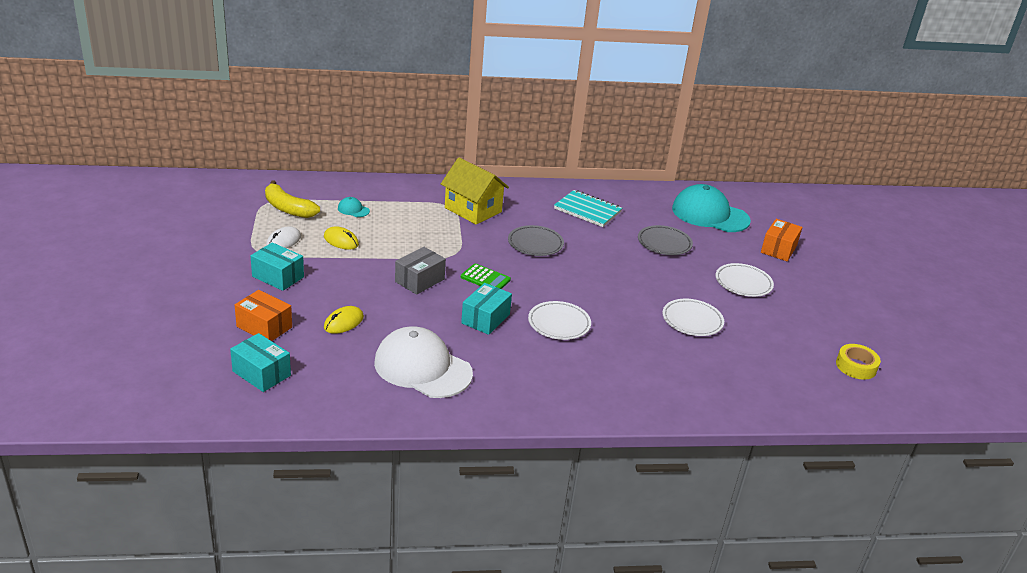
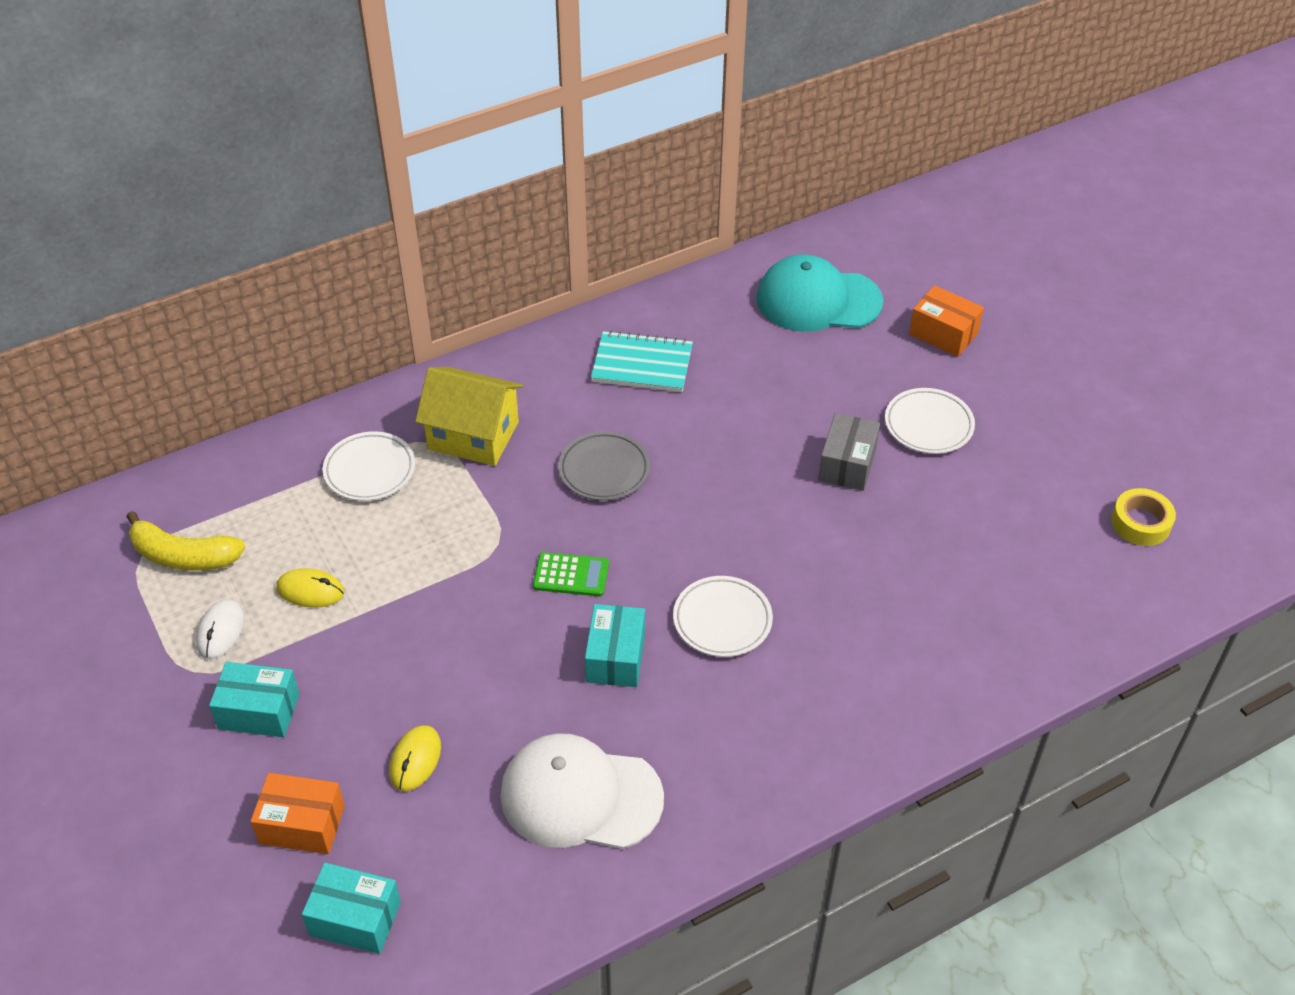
camera: 20 degrees left, 15 degrees up
(353, 210) = (289, 514): turquoise cap -> none
(419, 280) = (477, 622): grey box -> grey box (847, 464)
(664, 243) = (784, 389): grey plate -> none
(692, 321) = (896, 531): white plate -> white plate (370, 470)
(778, 249) = (943, 333): orange box -> orange box turned 60 degrees counterclockwise

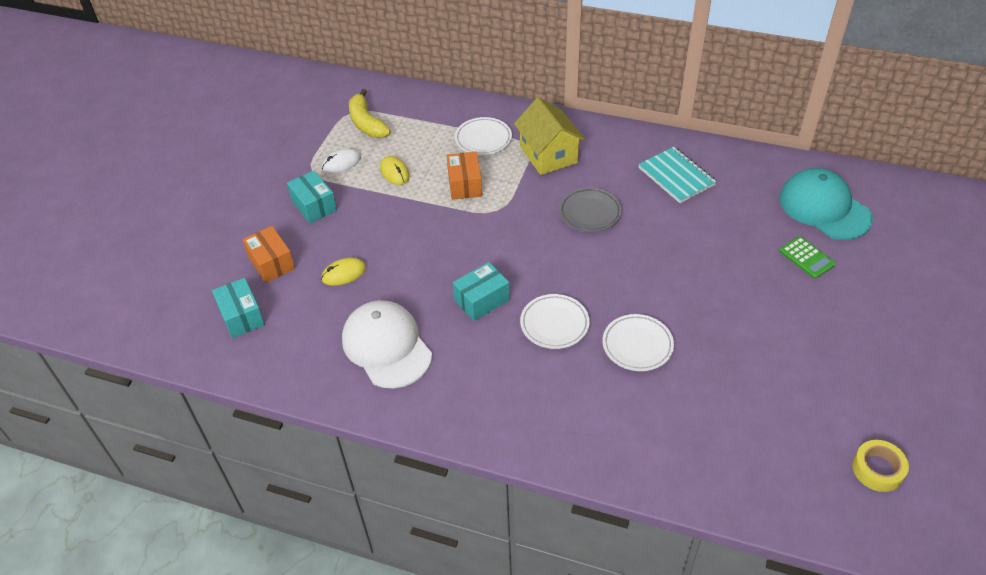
camera: 50 degrees right, 0 degrees up
(571, 575) = (510, 248): green calculator -> green calculator (806, 258)
(847, 464) = (726, 301): grey box -> none
(928, 425) = (805, 316): white plate -> white plate (637, 345)
(943, 333) = (884, 275): orange box -> orange box (465, 184)

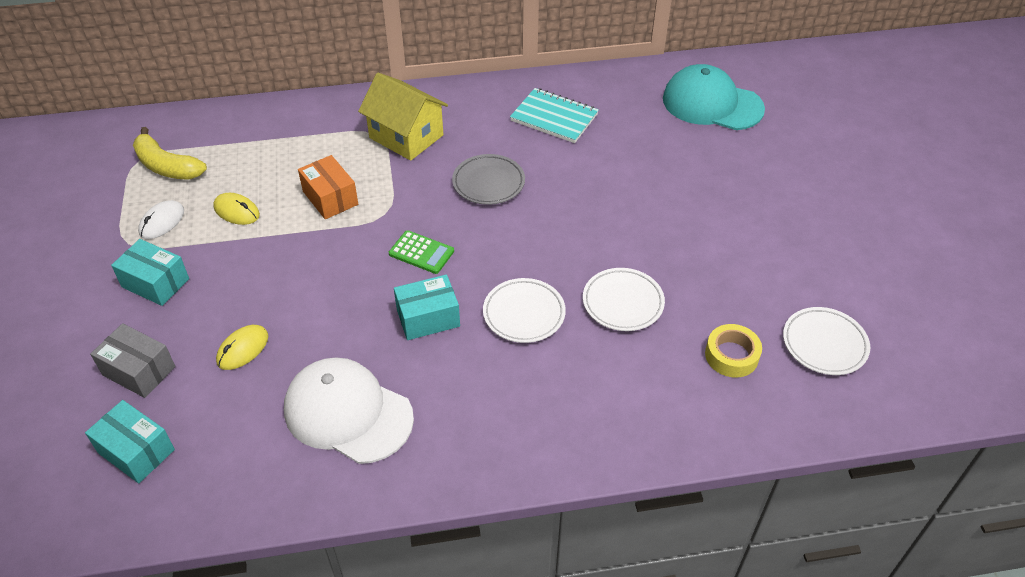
camera: 30 degrees left, 0 degrees up
(271, 263) = (139, 371): orange box -> grey box
(482, 300) = (428, 318): turquoise box -> turquoise box turned 45 degrees clockwise
(483, 139) = (321, 142): white plate -> white plate (824, 344)
(806, 258) = (726, 156): green calculator -> green calculator (421, 252)
(877, 469) = (914, 334): yellow tape -> yellow tape (731, 355)

